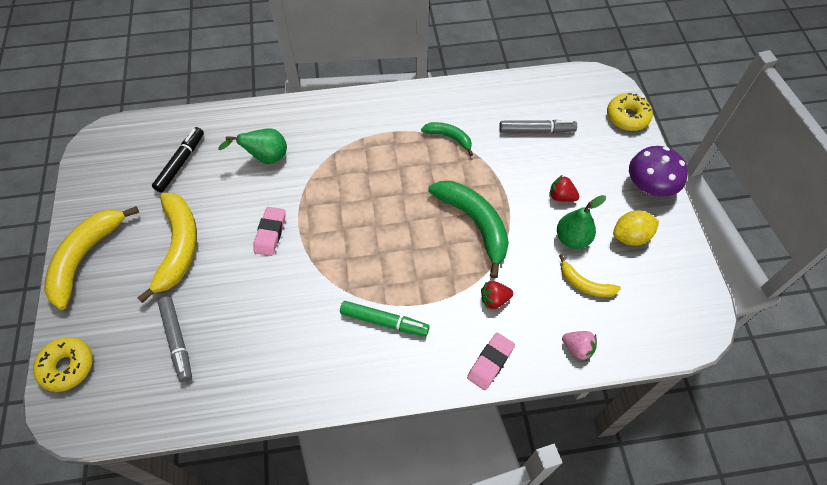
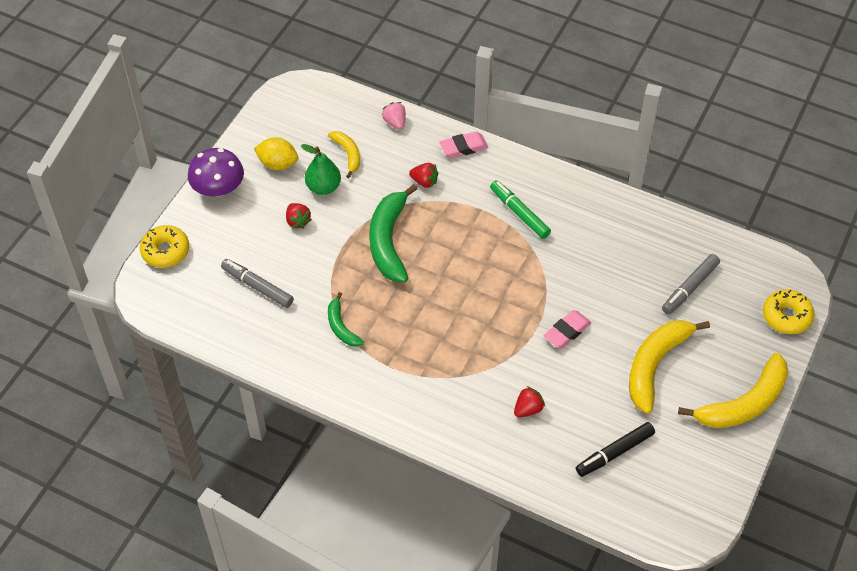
camera: 145 degrees left, 5 degrees down
(177, 340) = (690, 288): grey marker -> grey marker turned 150 degrees counterclockwise
(265, 157) = (528, 409): green pear -> red strawberry

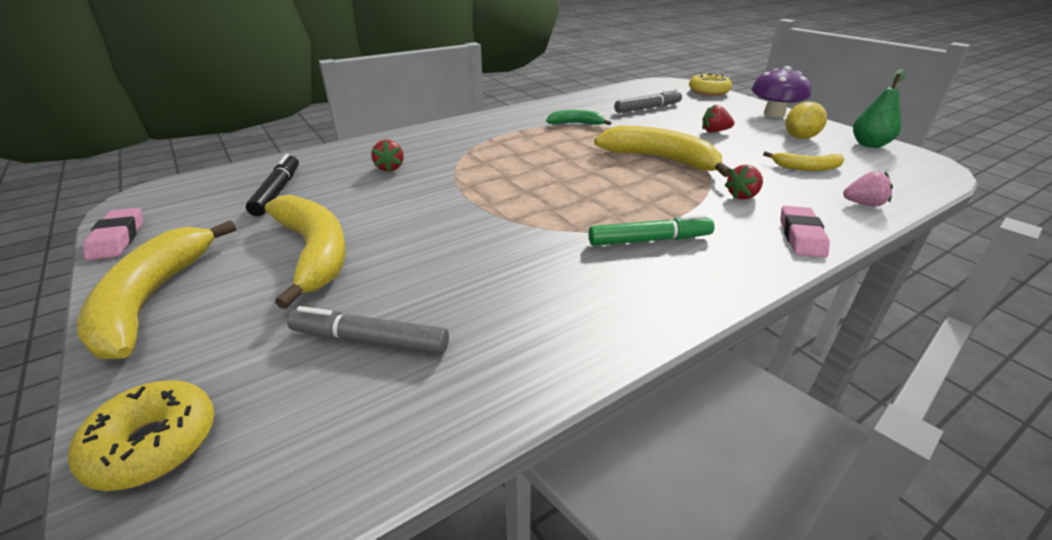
camera: 120 degrees right, 20 degrees down
(323, 187) = (757, 148): green pear -> green pear (869, 144)
(388, 241) = (660, 159): green banana -> yellow banana
(567, 331) = (440, 213): pink eraser -> pink eraser (118, 238)
(690, 288) = (370, 340): grey marker -> grey marker turned 60 degrees counterclockwise

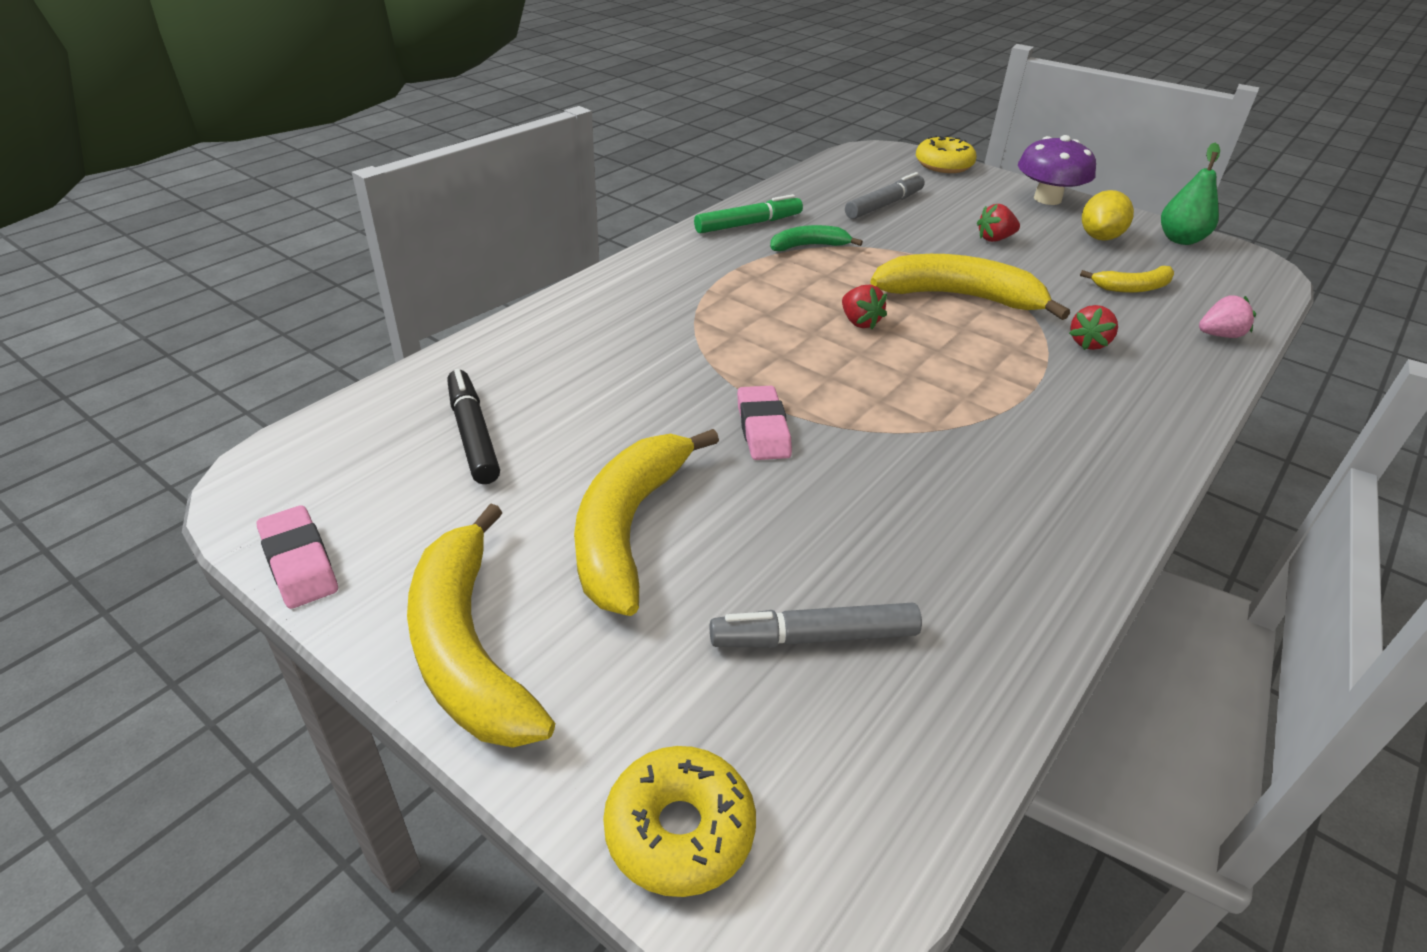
camera: 20 degrees left, 5 degrees up
(314, 253) = (628, 528): yellow banana -> yellow banana turned 120 degrees counterclockwise
(390, 168) = (606, 365): red strawberry -> red strawberry (859, 322)
(649, 240) = (1027, 429): green marker -> green marker (748, 224)
(801, 236) = (1182, 394): pink eraser -> pink eraser (763, 429)

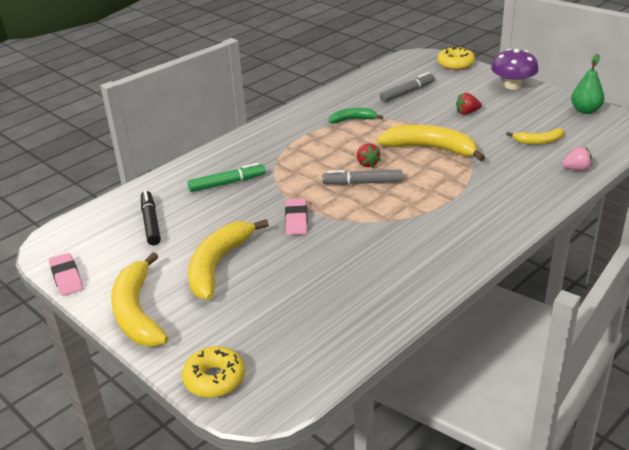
camera: 10 degrees right, 5 degrees down
(748, 224) = (321, 107): green marker -> green marker (227, 183)
(814, 637) = (293, 312): grey marker -> grey marker (362, 183)
(1088, 343) = (495, 174): red strawberry -> none
(1099, 237) = (534, 110): yellow lemon -> none

